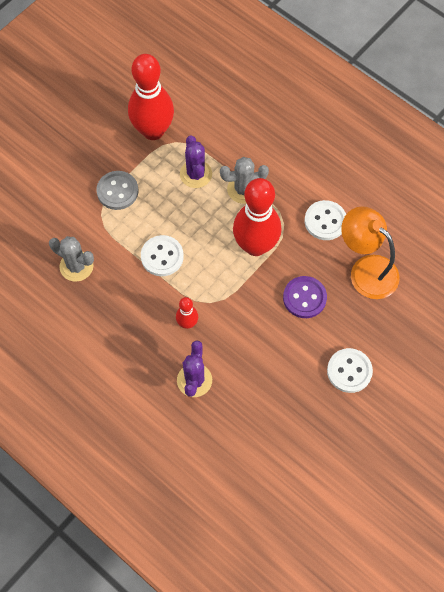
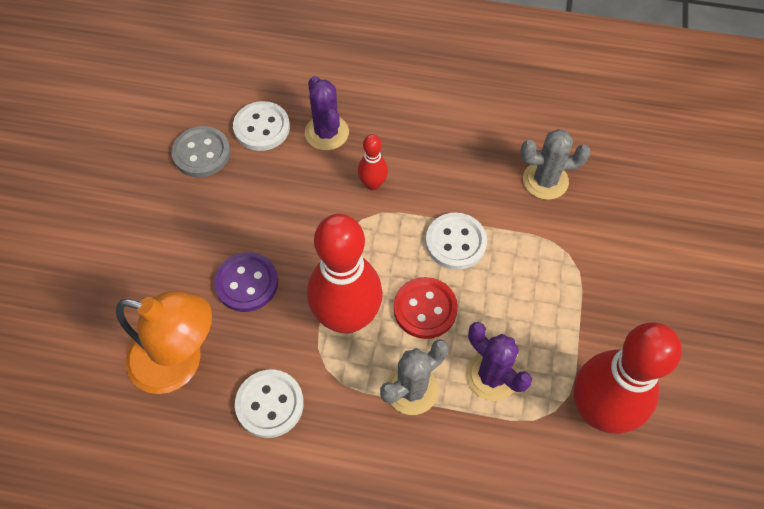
camera: 150 degrees right, 5 degrees down
(117, 191) = (573, 294): grey button -> grey button (201, 153)
(207, 227) = (425, 309): none -> red button
(349, 371) = (150, 225): white button -> white button (262, 128)

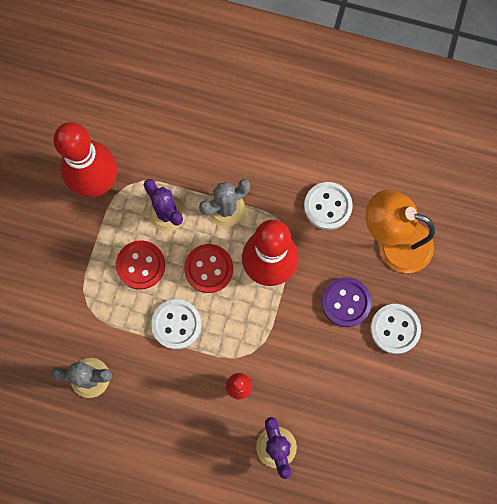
camera: 175 degrees left, 15 degrees up
(201, 153) = (389, 434): grey button -> none
(262, 128) = (335, 458): white button -> white button (395, 329)
(513, 306) = (140, 265): none -> red button

